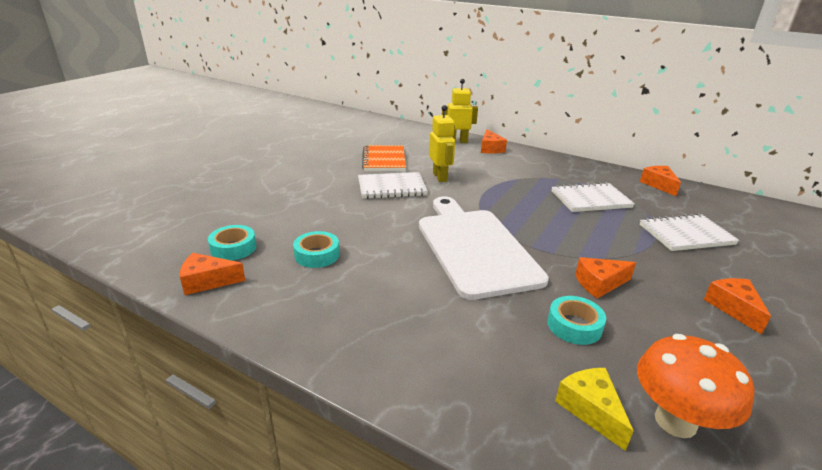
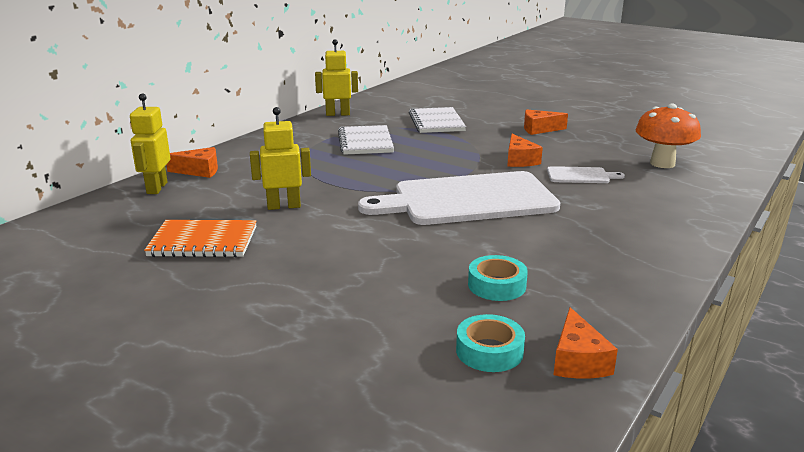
camera: 85 degrees left, 5 degrees down
(391, 187) = (309, 238): white notebook -> none
(574, 326) = (580, 176): turquoise tape -> white cutting board
(590, 410) = (667, 183): yellow cheese -> none
(659, 185) = (338, 114): orange cheese -> yellow robot

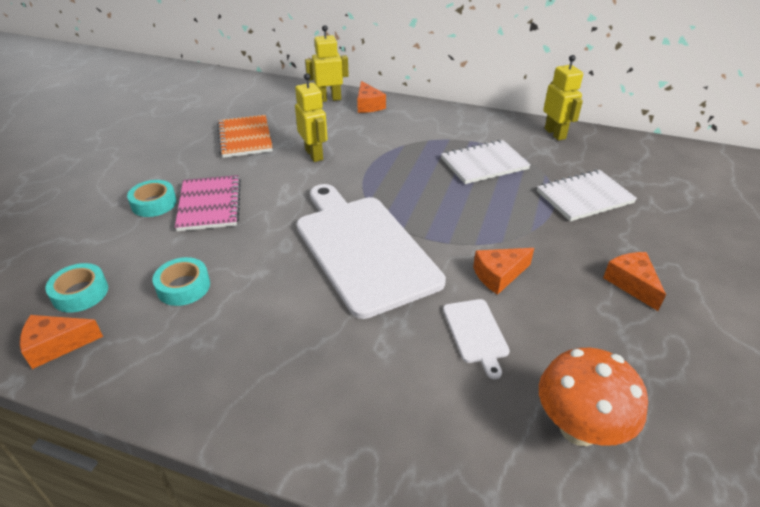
camera: 75 degrees right, 15 degrees up
(319, 305) = (154, 203): none -> turquoise tape
(348, 268) = (210, 205): none -> pink notebook

